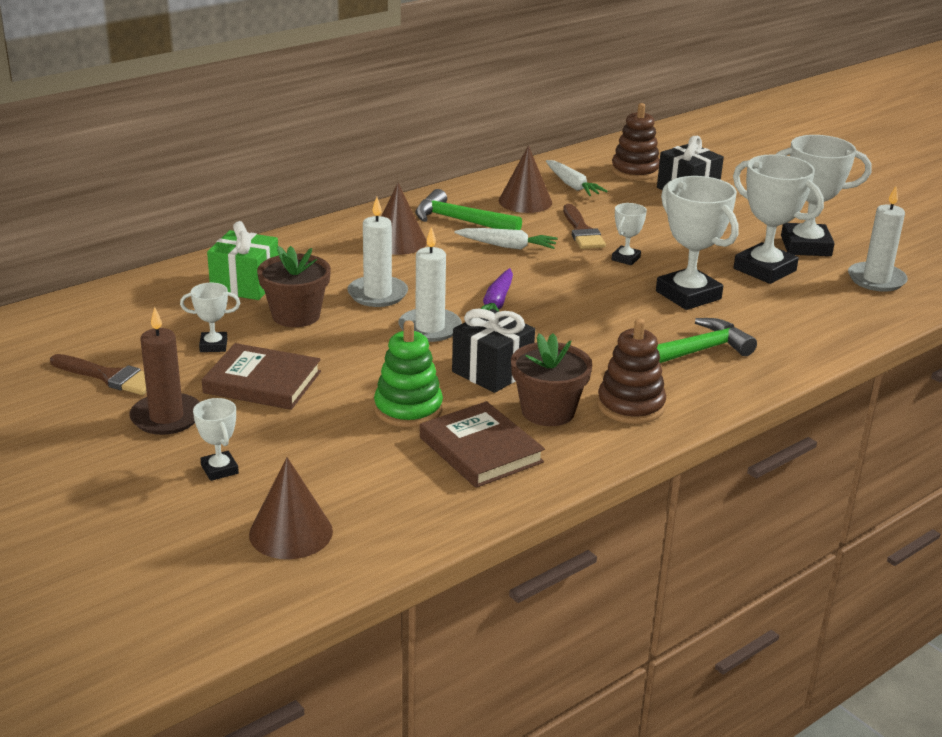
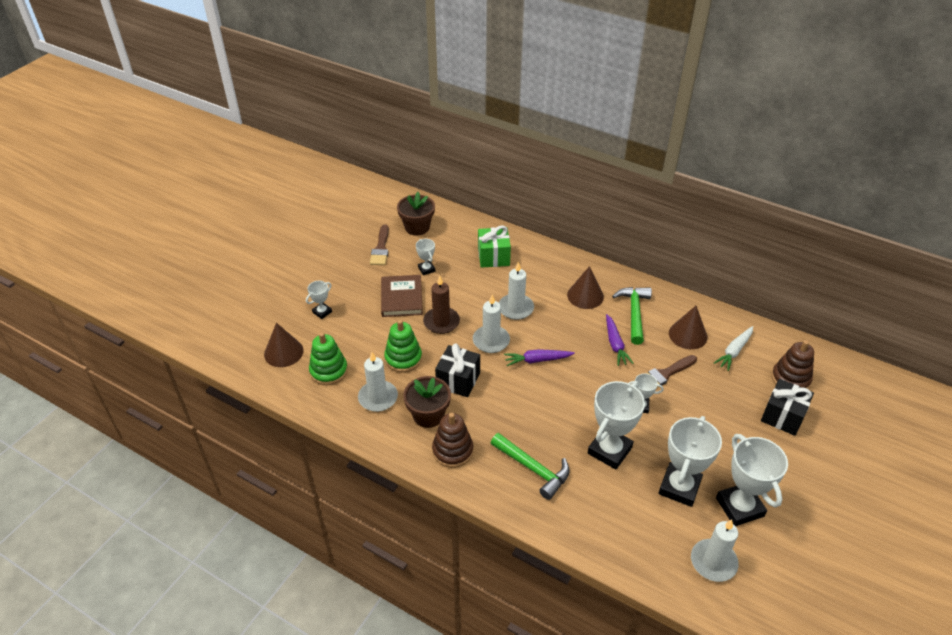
camera: 70 degrees right, 15 degrees up
(166, 417) = (356, 279): brown candle -> brown candle (441, 322)
(296, 315) = (473, 286): brown flower pot -> brown flower pot (417, 227)
(381, 489) = (328, 371): none -> green stacking toy
(480, 450) = (378, 398): brown book -> white candle
(507, 246) = (615, 344): white carrot -> purple carrot

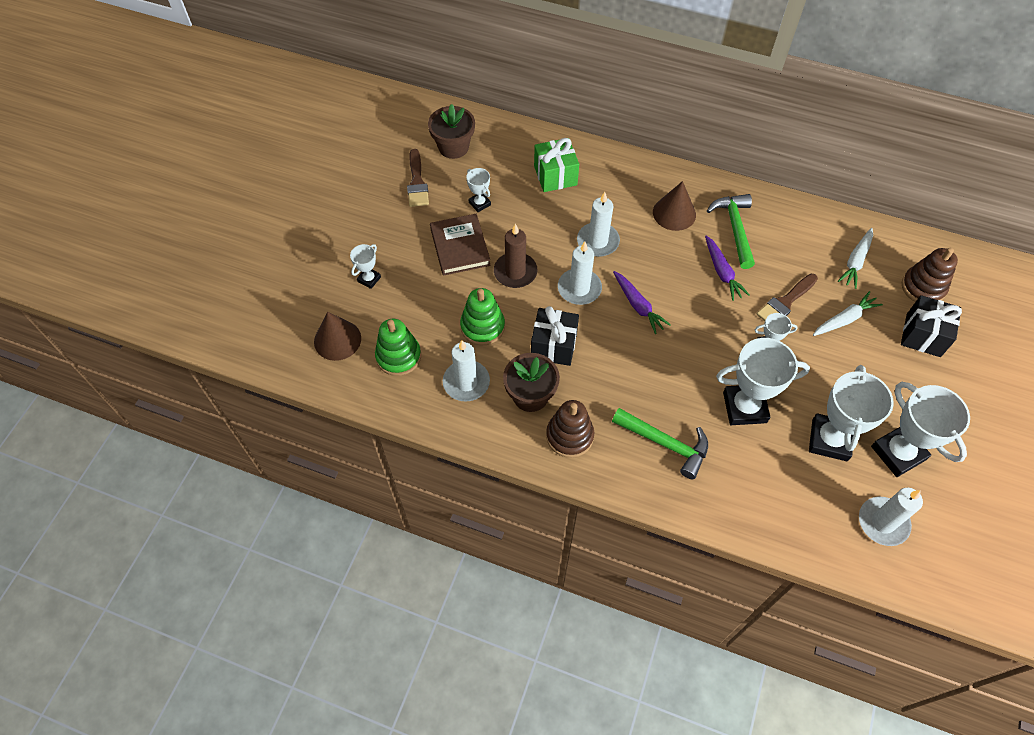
camera: 10 degrees left, 15 degrees up
(537, 360) = (638, 306): purple carrot -> purple carrot turned 105 degrees counterclockwise
(609, 450) = (744, 407): white trophy -> white trophy turned 60 degrees clockwise
(688, 335) = (800, 248): brown cone -> none
(714, 394) = (845, 319): none -> white carrot

